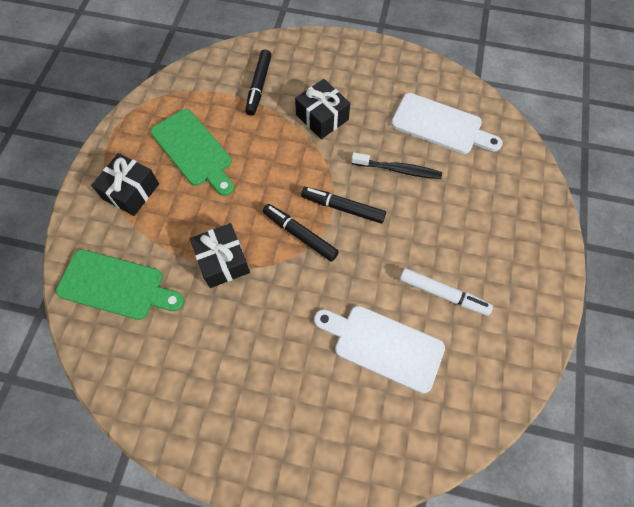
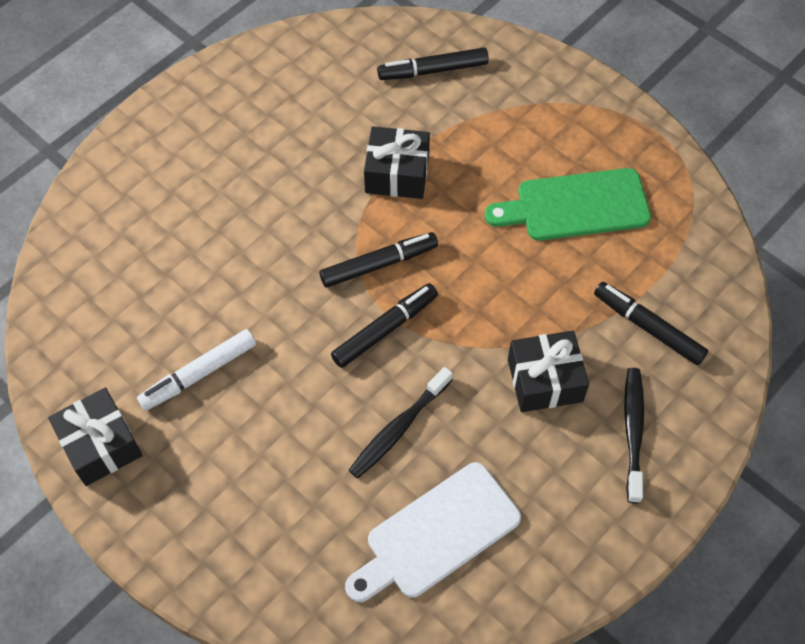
camera: 120 degrees right, 5 degrees down
(116, 286) = (433, 70): green cutting board -> black marker
(131, 191) = (550, 122): black gift -> black gift (100, 445)
(325, 70) = (633, 432): none -> black toothbrush
(383, 346) = (189, 278): white cutting board -> none

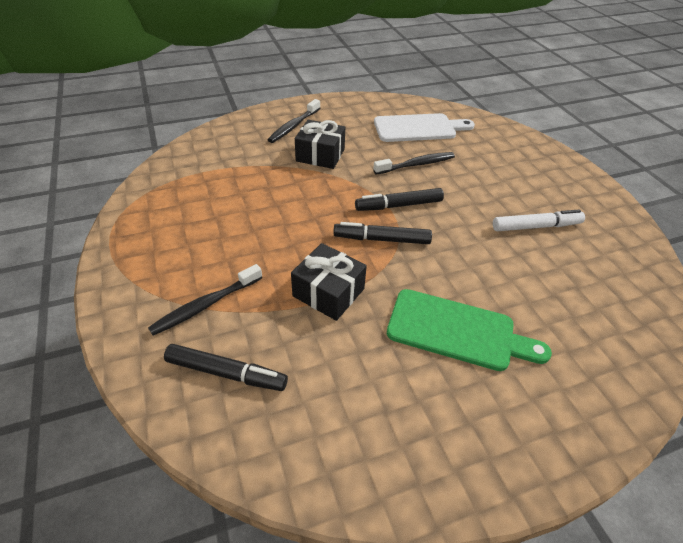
camera: 155 degrees left, 15 degrees down
(100, 445) = (609, 216): black gift -> none
(499, 112) = (205, 305): none -> black toothbrush
(576, 206) = (218, 220): green cutting board -> green cutting board (457, 331)
(648, 327) = (242, 154): black marker -> none

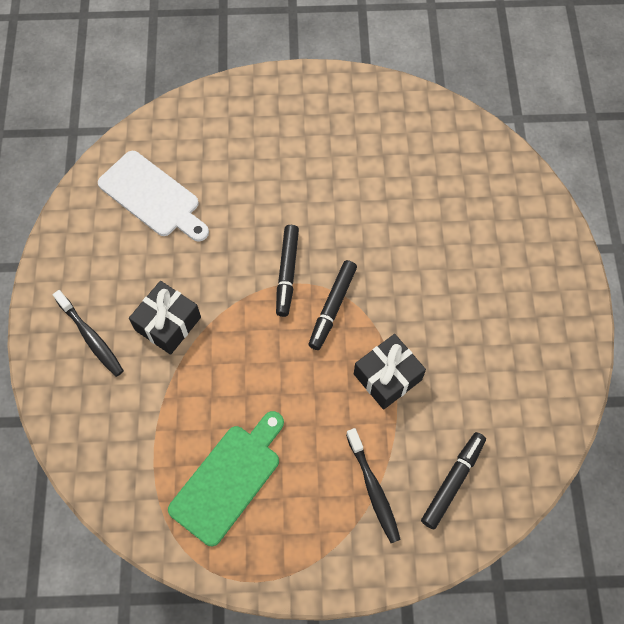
camera: 70 degrees left, 20 degrees up
(416, 164) = (224, 228): black toothbrush -> none
(418, 128) = (152, 197): white cutting board -> white cutting board turned 120 degrees clockwise
(457, 331) = (457, 289): green cutting board -> green cutting board (228, 479)
(536, 226) = (356, 166): white marker -> none

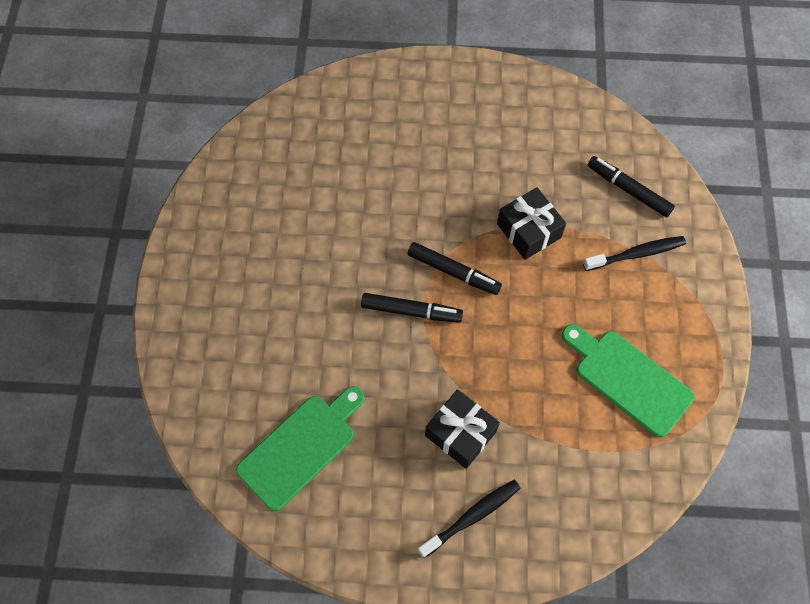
camera: 85 degrees left, 0 degrees up
(152, 197) = (301, 447): white cutting board -> green cutting board

